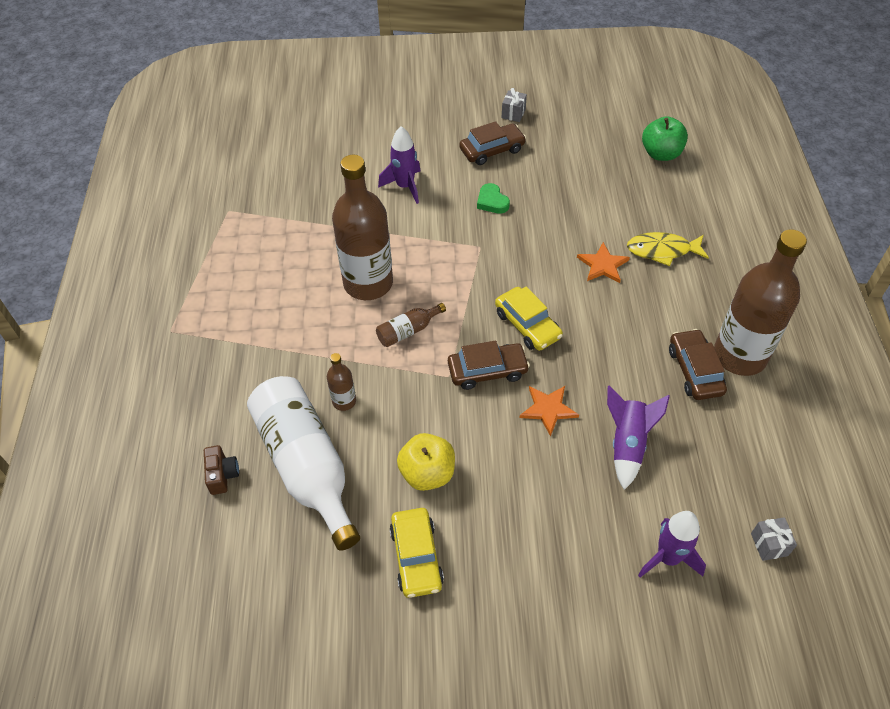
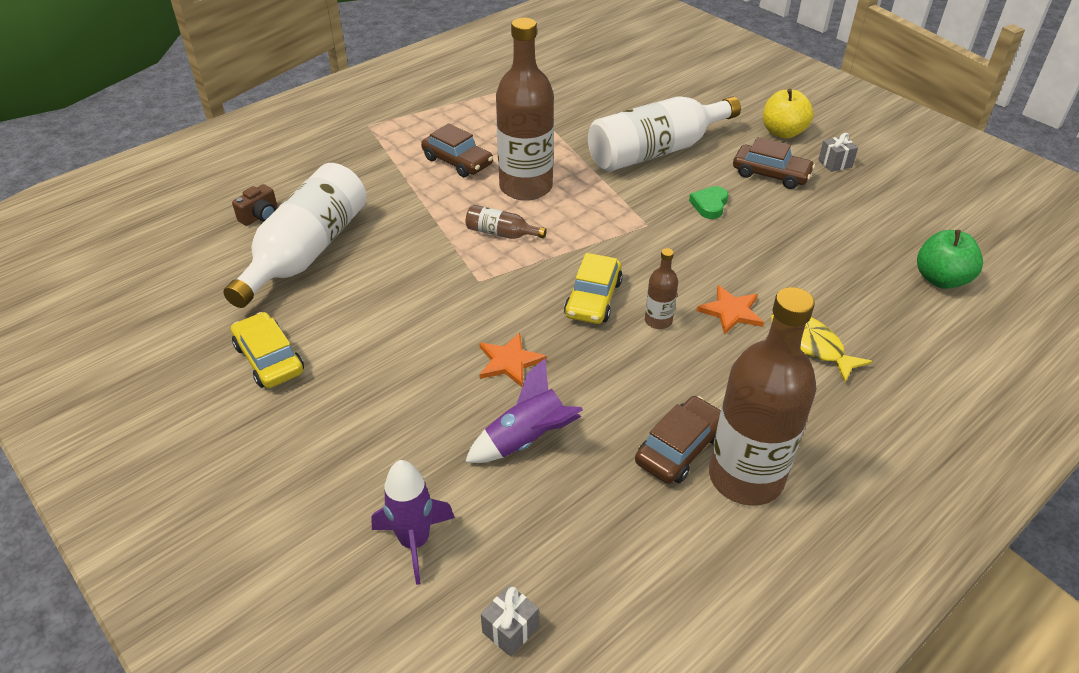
camera: 50 degrees right, 10 degrees down
(344, 401) = (390, 238): brown bottle -> brown bottle (658, 321)
(405, 186) = (656, 151): purple rocket -> white bottle
(416, 557) = (269, 359): yellow car -> yellow car turned 105 degrees clockwise
(427, 473) = (361, 321): yellow apple -> yellow apple (783, 132)
(487, 371) = (511, 300): brown car -> brown car (457, 161)

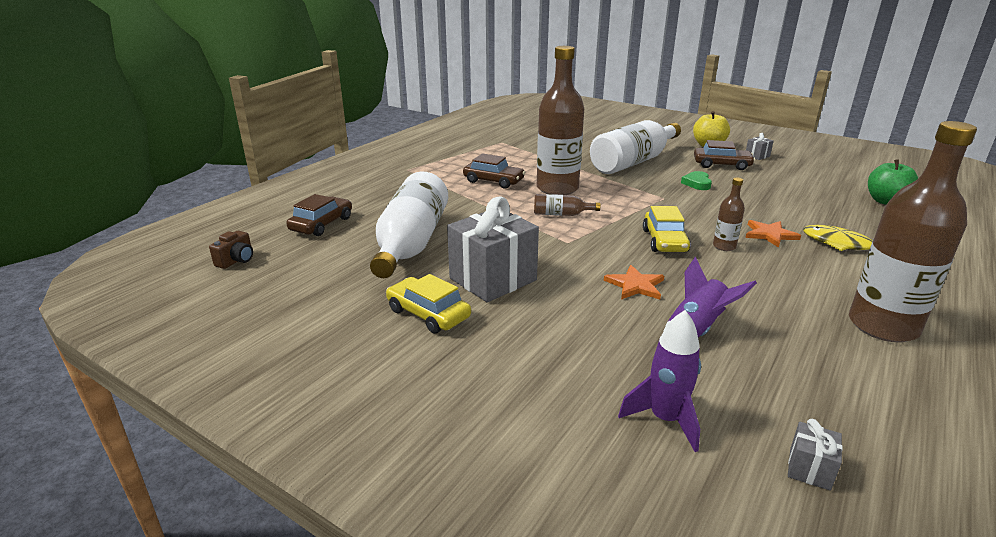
camera: 15 degrees left, 15 degrees down
(260, 216) = (354, 227): brown camera -> brown camera (236, 260)
(362, 323) = (493, 279): none -> grey gift
(680, 448) = (817, 317): brown car -> brown car (322, 224)

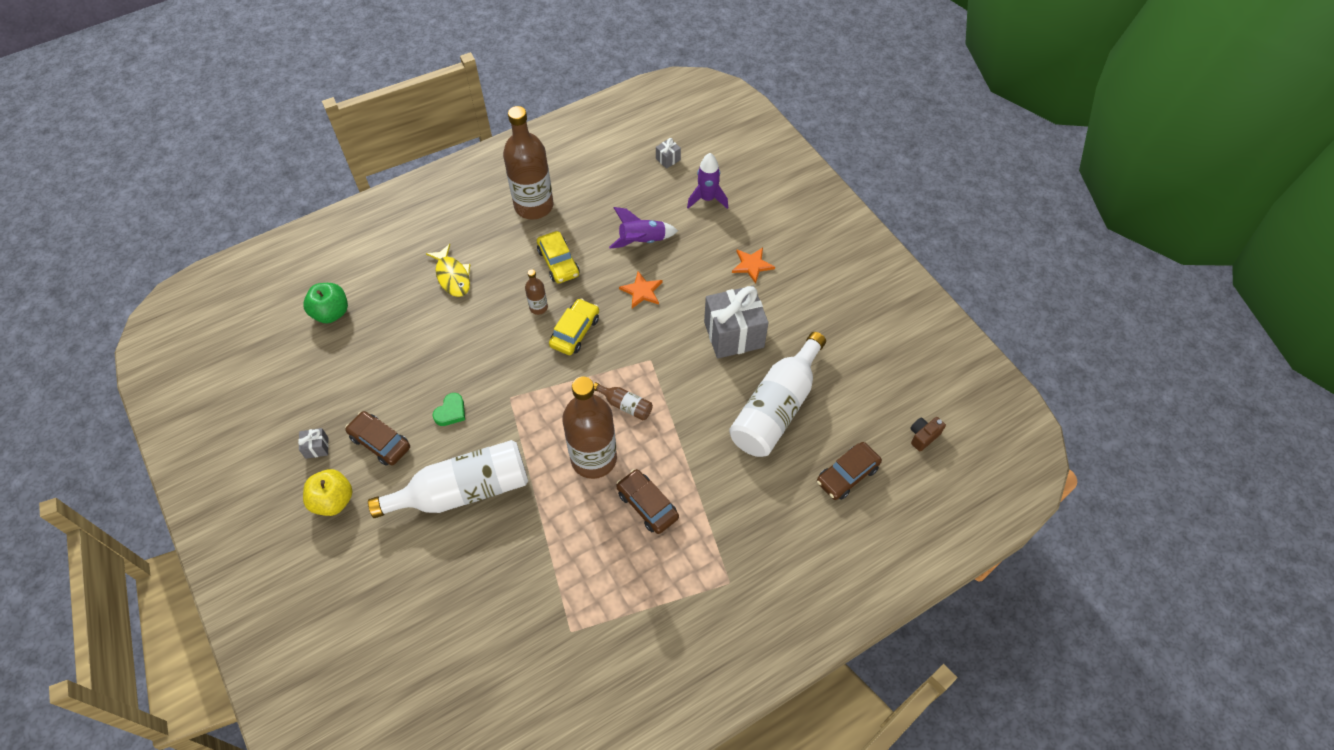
camera: 155 degrees left, 30 degrees up
(428, 314) = (792, 315): yellow car -> yellow car (558, 262)
(770, 235) = (487, 308): orange star -> orange star (752, 265)

